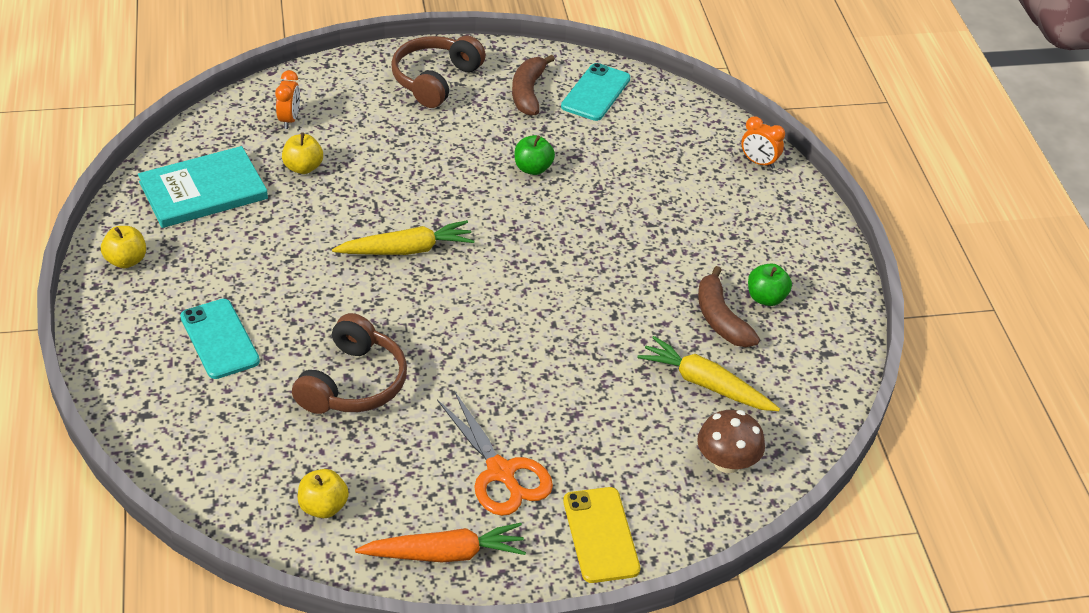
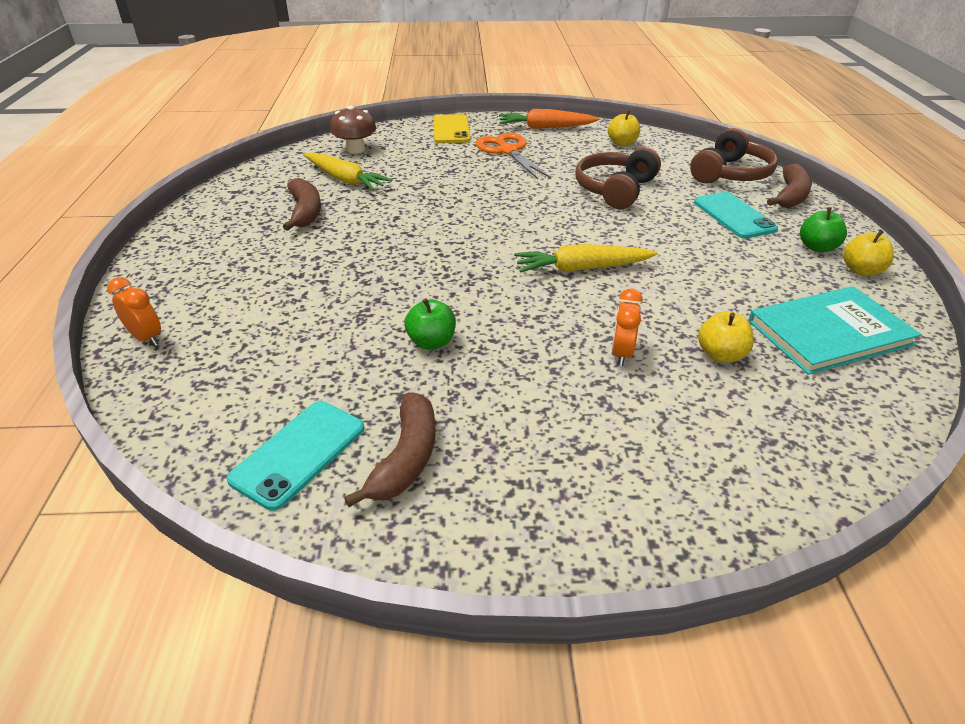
camera: 170 degrees left, 5 degrees down
(128, 383) = (790, 196): none -> brown banana
(289, 120) = (769, 425): orange clock -> orange clock (621, 353)
(435, 80) = (555, 491): brown headphones -> brown headphones (730, 174)
(766, 298) = (254, 222): green apple -> green apple (817, 247)

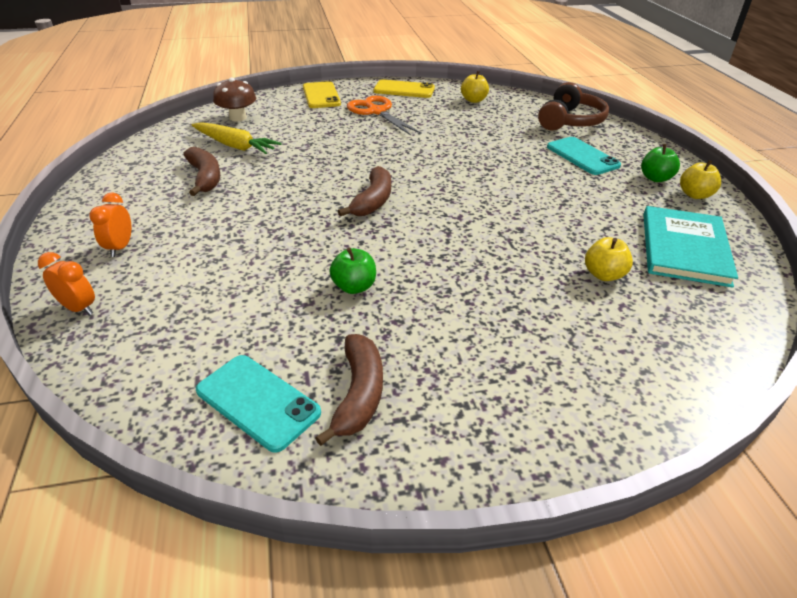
camera: 10 degrees left, 0 degrees up
(299, 453) = (258, 401): turquoise phone -> turquoise phone turned 75 degrees counterclockwise
(545, 127) = (404, 90): orange carrot -> yellow phone
(581, 268) = (468, 210): yellow carrot -> none
(615, 189) = (478, 140): brown headphones -> none
(621, 353) = (522, 281): orange clock -> orange clock (120, 247)
(790, 196) = (623, 137): brown banana -> brown banana (373, 201)
(829, 333) = (684, 248): turquoise book -> turquoise book turned 45 degrees counterclockwise

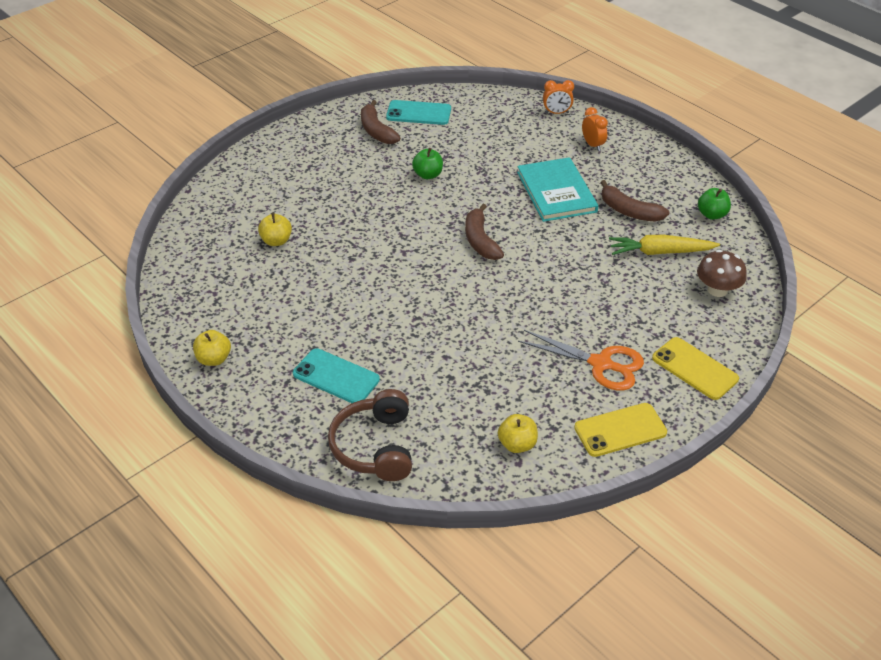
camera: 150 degrees right, 5 degrees up
(655, 178) = (254, 370): green apple -> green apple (712, 214)
(684, 248) = (221, 287): turquoise book -> turquoise book (556, 192)

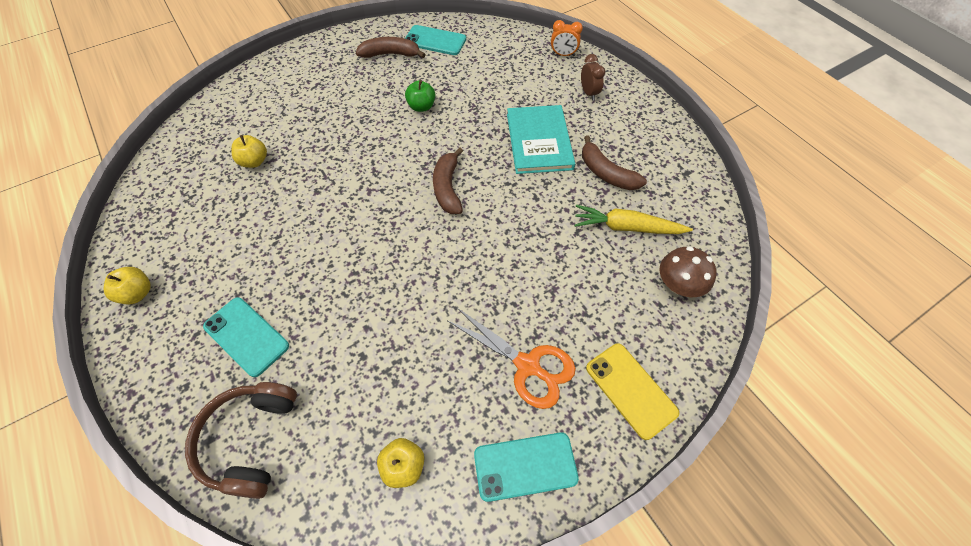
camera: 10 degrees right, 15 degrees up
(376, 131) = (390, 54): brown banana -> brown banana turned 105 degrees clockwise
(592, 145) = (588, 93): orange clock -> brown clock
(620, 430) = (525, 466): yellow phone -> turquoise phone
(712, 214) = (691, 188): green apple -> none

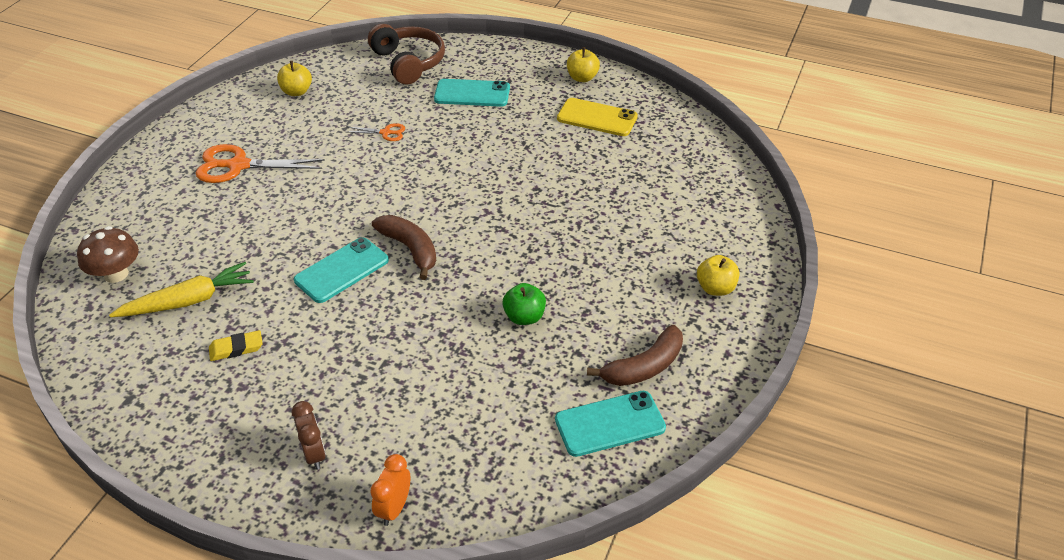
camera: 145 degrees right, 15 degrees down
(254, 161) = (627, 182): yellow apple -> yellow apple (715, 288)
(368, 328) = (385, 133): none -> orange scissors
(525, 466) = (211, 122): turquoise phone -> turquoise phone (342, 270)
(539, 141) = (343, 347): turquoise book -> none
(563, 55) = (394, 508): orange clock -> orange clock turned 45 degrees counterclockwise
(588, 93) = (314, 454): brown clock -> brown clock turned 150 degrees counterclockwise
(606, 173) = (236, 348): brown banana -> yellow eraser
(630, 390) = (144, 187): yellow phone -> yellow phone (597, 118)

